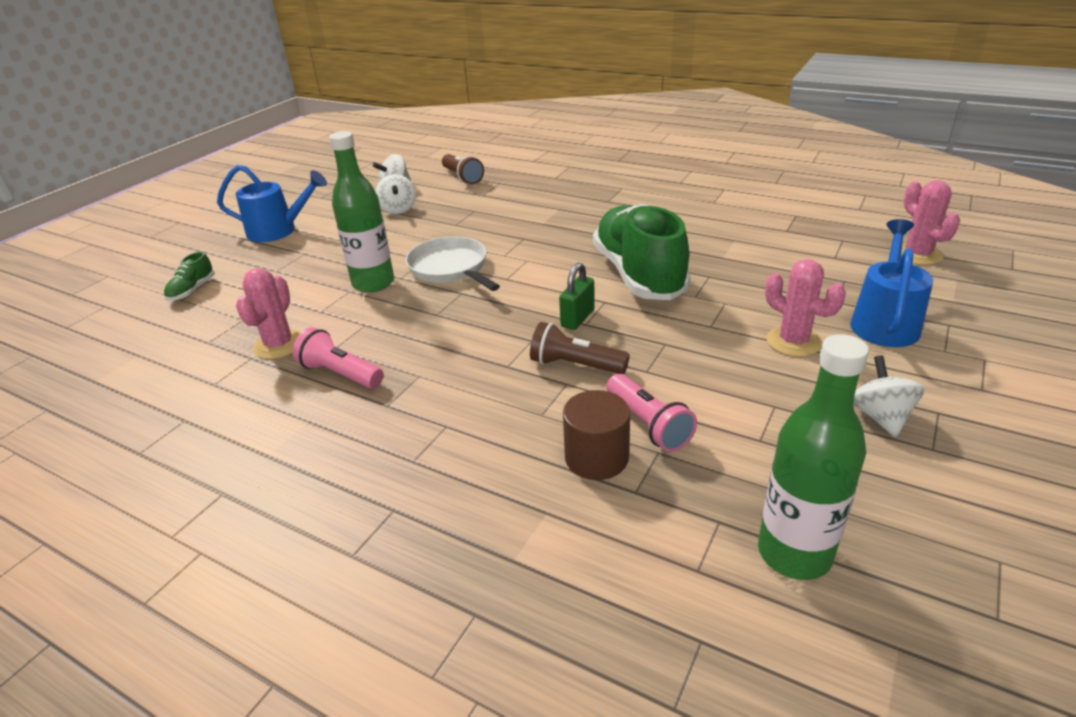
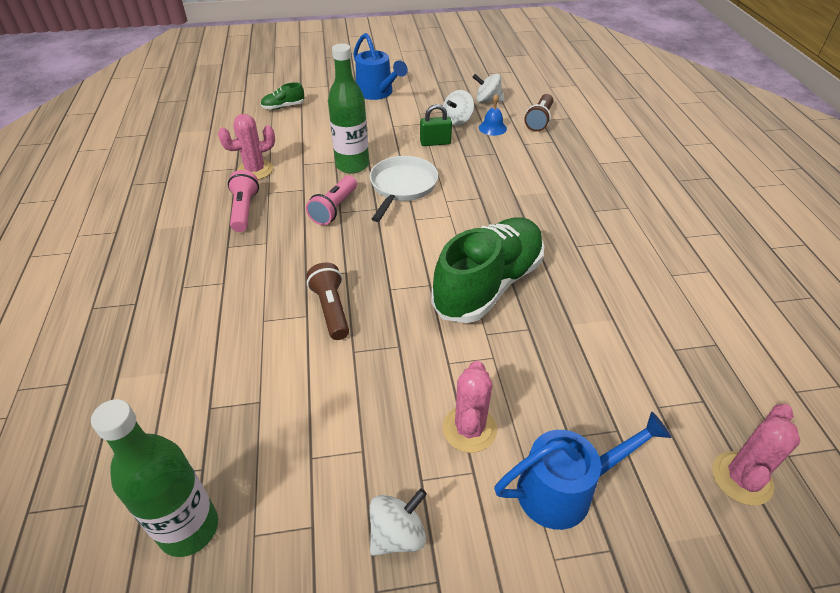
camera: 50 degrees right, 10 degrees up
(437, 199) = (492, 128): none -> blue bell
(577, 318) = (393, 281): green padlock -> green padlock (435, 143)
(596, 457) = (233, 371): brown cylinder -> none
(648, 424) = (287, 382): pink flashlight -> pink flashlight (334, 208)

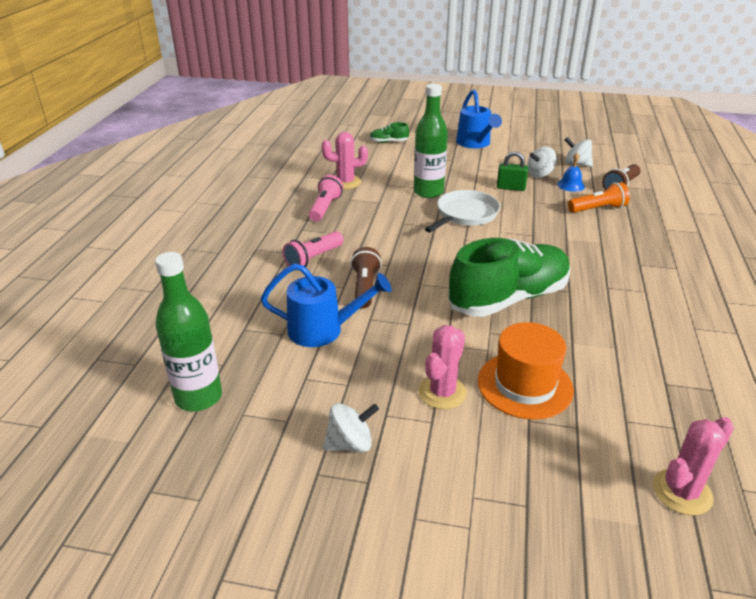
camera: 20 degrees right, 10 degrees down
(334, 208) = (399, 220): pink flashlight -> pink flashlight (313, 259)
(529, 152) = (598, 209): none -> orange flashlight
(547, 392) = (525, 385): none -> orange hat
(566, 489) = (507, 454): blue watering can -> blue watering can (324, 330)

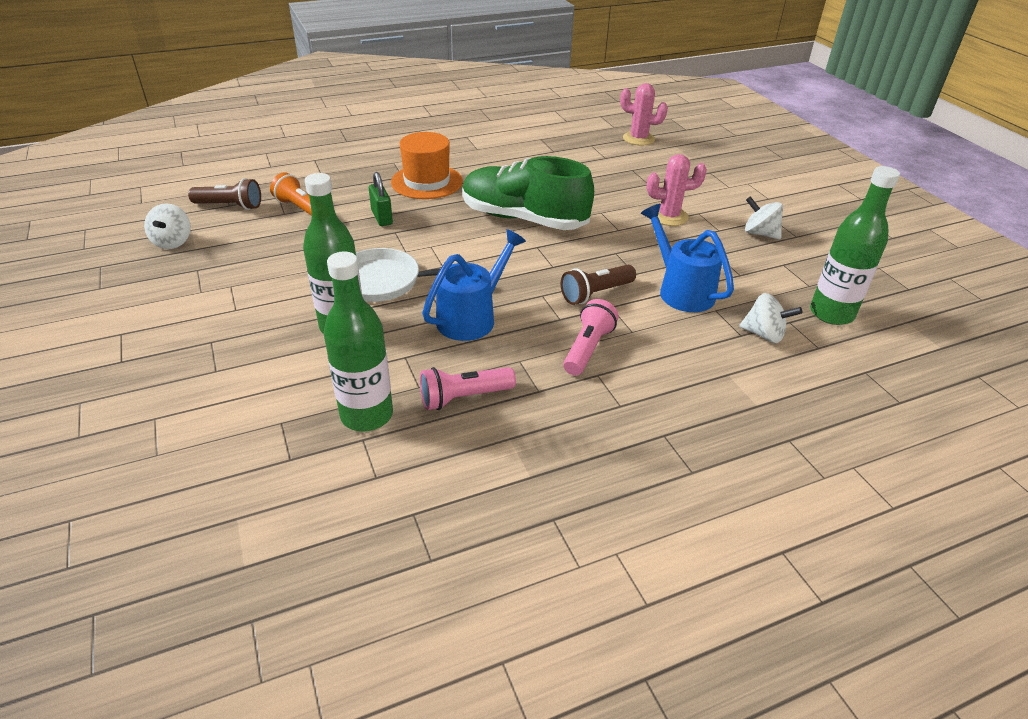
camera: 125 degrees left, 5 degrees up
(313, 259) = (587, 348): pink flashlight -> pink flashlight turned 75 degrees counterclockwise
(345, 182) = (367, 415): pink cactus -> green bottle
(388, 142) = (157, 439): green shoe -> none
(475, 144) = (127, 339): blue watering can -> blue watering can (472, 317)
(510, 188) = (283, 270): green padlock -> green padlock (382, 217)
(525, 385) = (619, 191): orange hat -> orange hat (427, 182)
(540, 174) = (225, 260): white spinning top -> white spinning top (764, 334)
(571, 185) = (246, 234): blue bell -> none

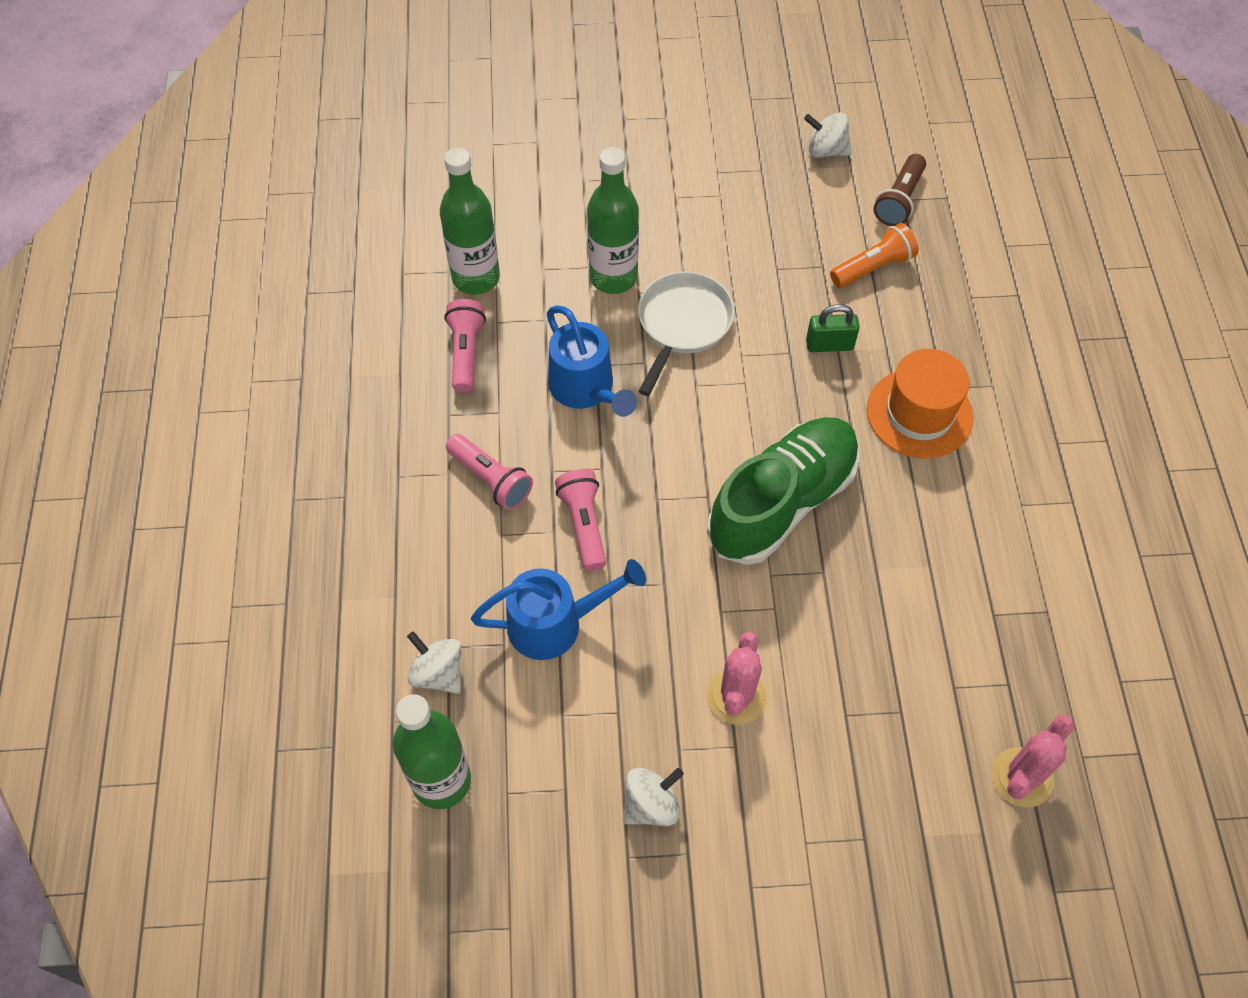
camera: 110 degrees right, 20 degrees up
(596, 293) = (584, 525): brown flashlight -> pink flashlight
(764, 334) = (438, 673): white spinning top -> white spinning top turned 90 degrees clockwise

